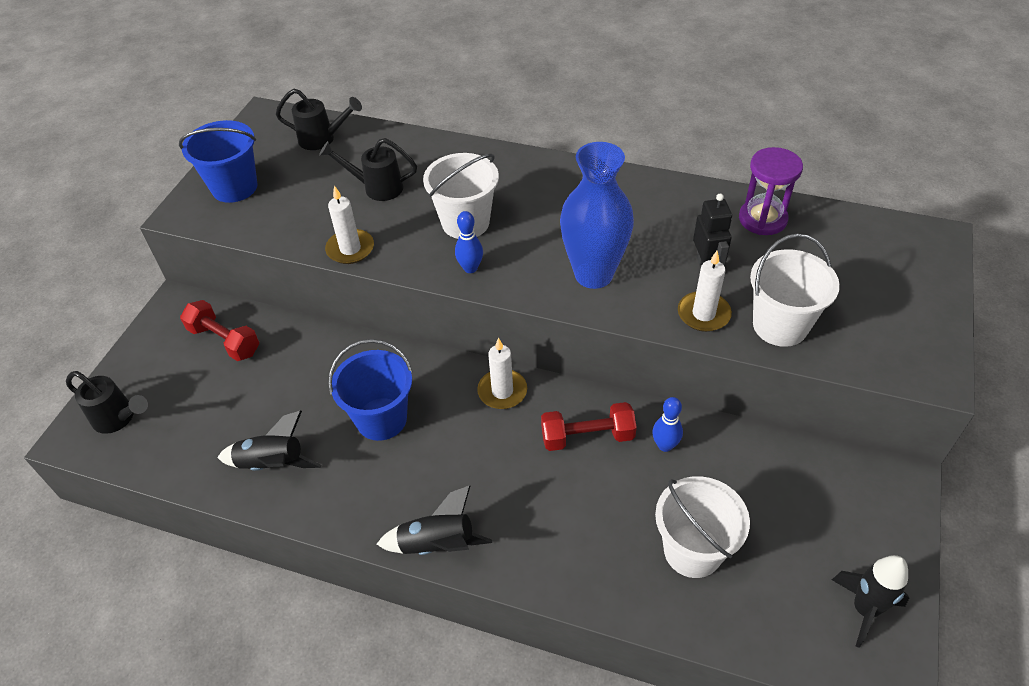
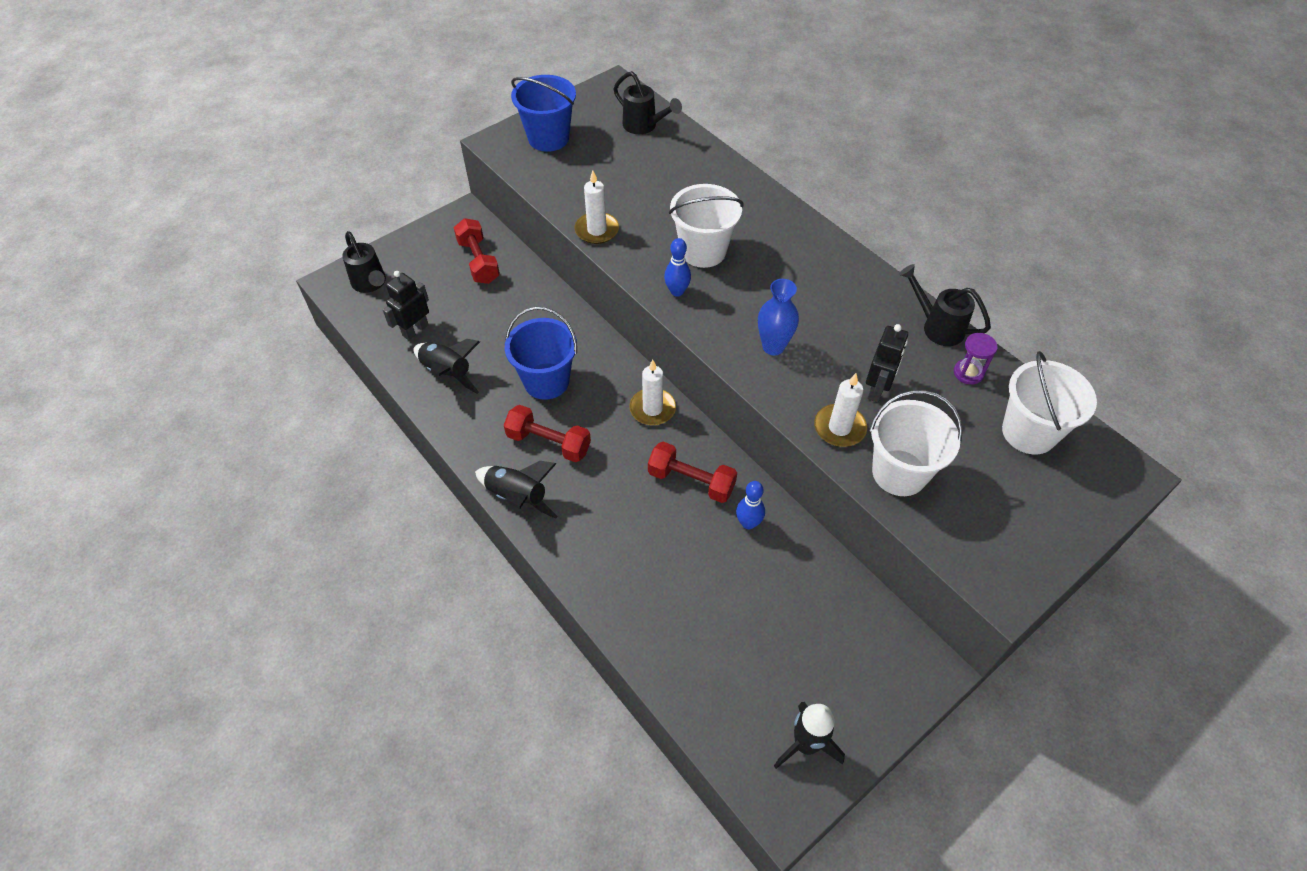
camera: 30 degrees right, 5 degrees up
(204, 440) = (415, 330): none -> black robot
(376, 188) = (655, 188): black watering can -> black watering can (936, 326)
(428, 475) = (549, 443): none -> red dumbbell
(593, 274) = (773, 347): blue vase -> blue vase, size x0.59
(692, 550) = (703, 615): white bucket -> white bucket (1028, 432)
(762, 219) = (968, 373): purple hourglass -> purple hourglass, size x0.60

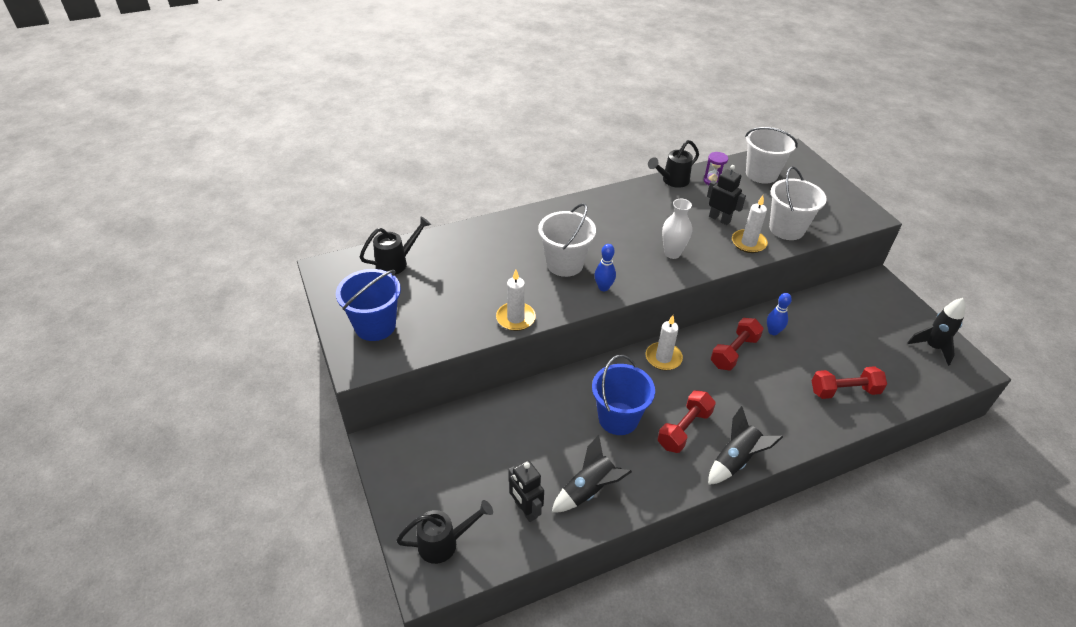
camera: 75 degrees left, 10 degrees down
(478, 261) = (453, 443): red dumbbell -> red dumbbell (844, 391)
(773, 347) = (672, 253): blue vase -> white vase

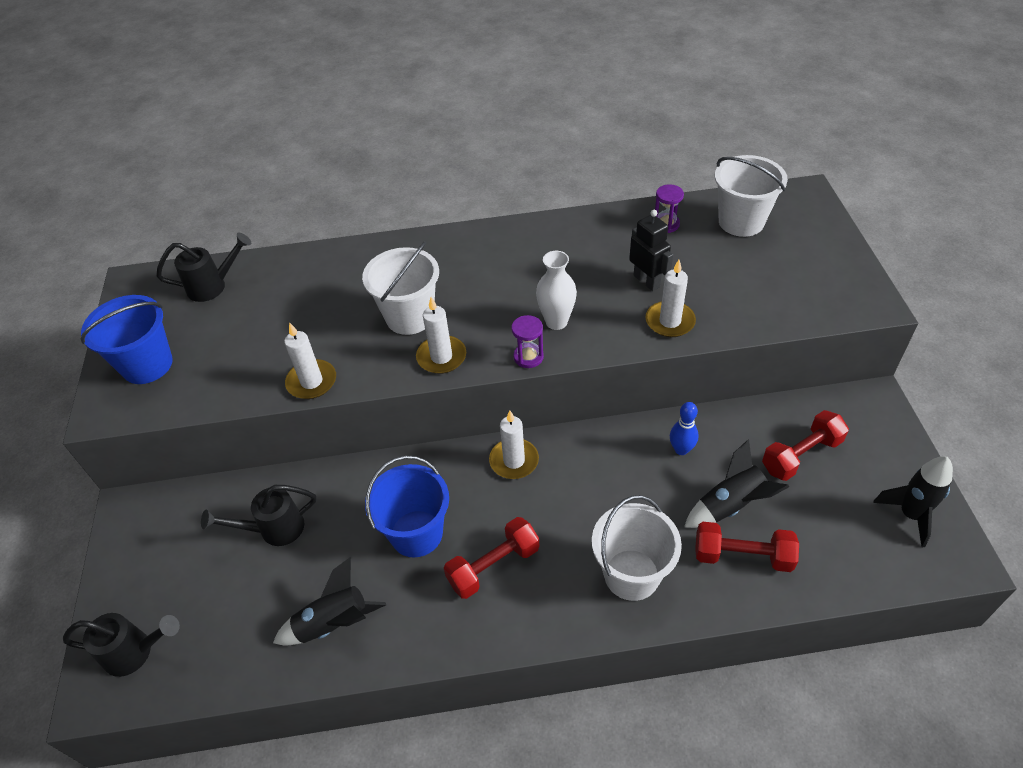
camera: 20 degrees right, 5 degrees up
(525, 510) = (246, 632): black robot -> none
(603, 287) = (441, 357): blue bowling pin -> white candle
(665, 279) = (528, 357): none -> purple hourglass
(672, 181) = (609, 218): black watering can -> black watering can (273, 529)
(734, 352) = (613, 469): red dumbbell -> red dumbbell (801, 455)
(735, 460) = (540, 625): black rocket -> black rocket (730, 505)
(786, 229) = (735, 308): white bucket -> white bucket (631, 574)

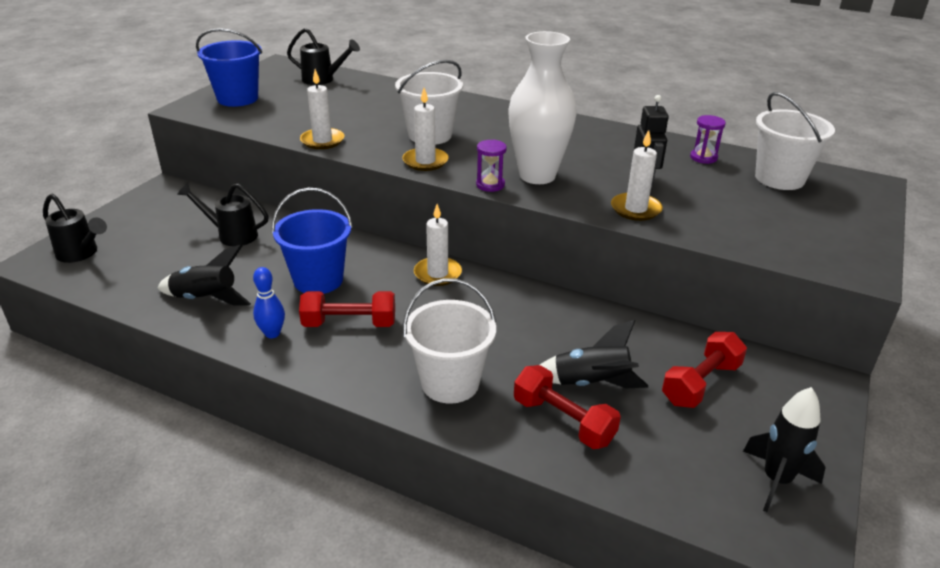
camera: 30 degrees right, 15 degrees down
(556, 322) = (537, 175): white vase -> white vase, size x1.70
(681, 449) = (586, 328): blue bowling pin -> blue bowling pin (272, 333)
(801, 455) = (701, 383): red dumbbell -> red dumbbell turned 45 degrees counterclockwise

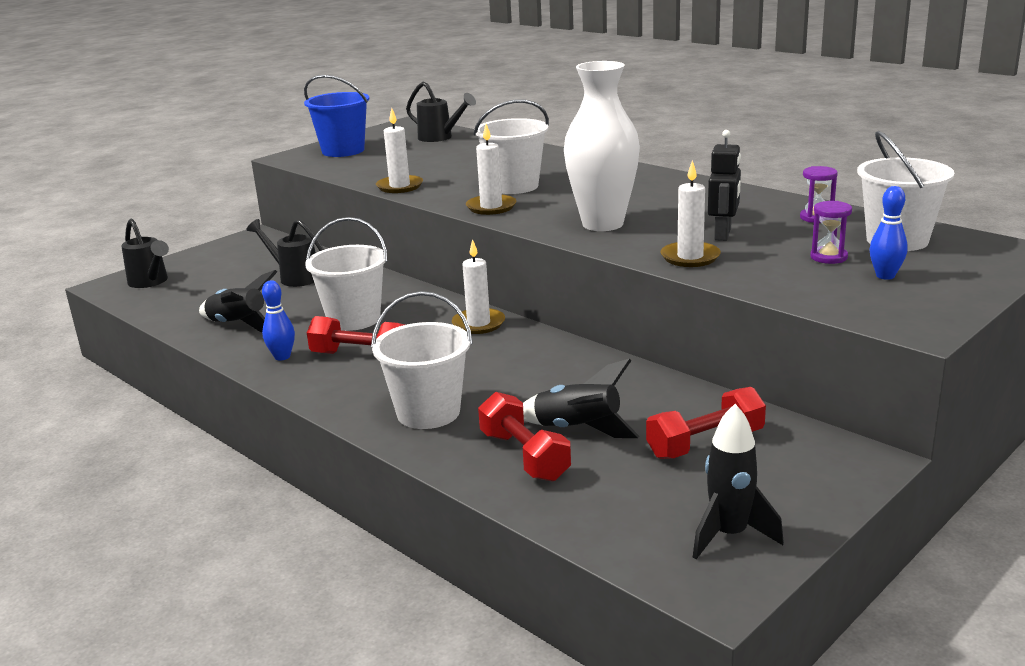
camera: 20 degrees right, 10 degrees down
(318, 280) = (354, 319): blue bucket -> white bucket
(490, 185) = (544, 229): purple hourglass -> purple hourglass (828, 257)
(798, 218) = (885, 276): none -> blue bowling pin

